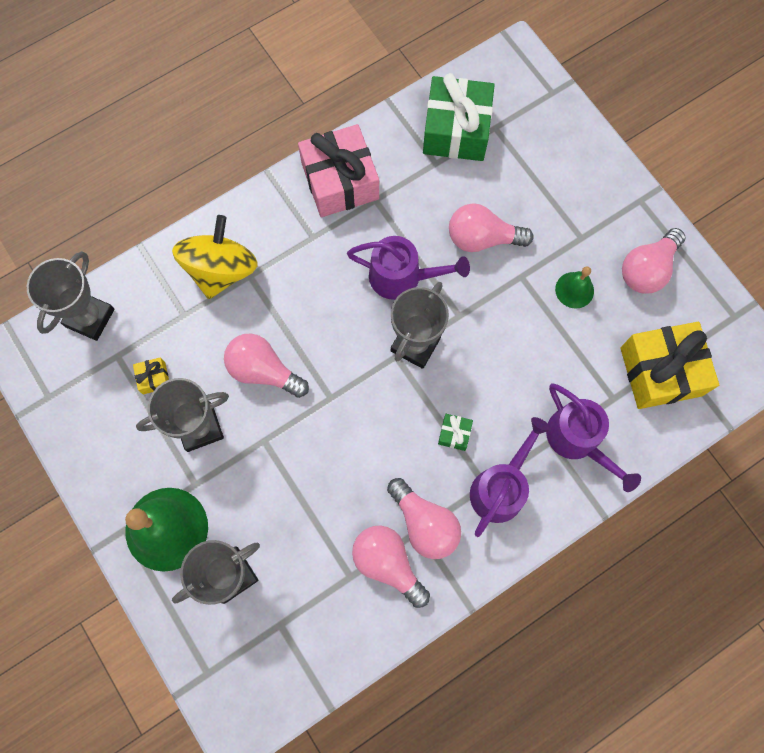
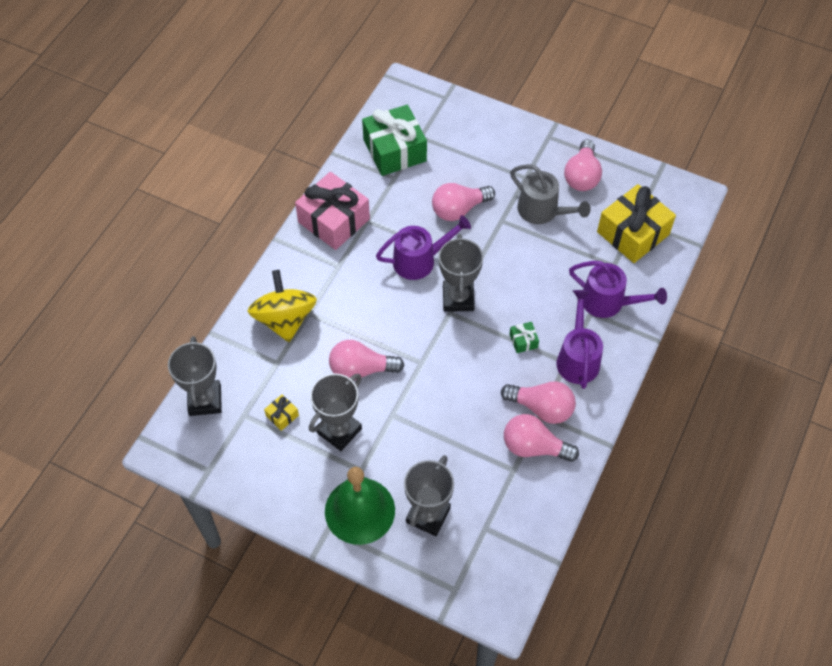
camera: 30 degrees left, 15 degrees down
(574, 290) = (543, 211): green bell -> grey watering can

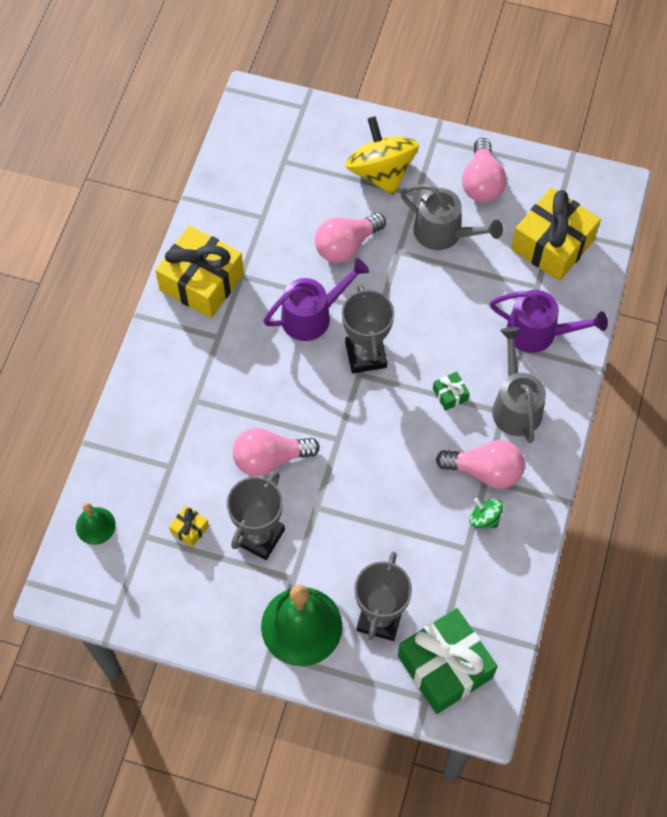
camera: 10 degrees left, 5 degrees up
(205, 400) = (95, 525): grey trophy -> green bell
(285, 319) = (169, 412): yellow spinning top -> yellow spinning top (381, 172)
(334, 220) = (202, 282): pink gift -> yellow gift
(394, 150) = (256, 183): green gift -> green gift (444, 667)
(534, 447) = (484, 518): pink light bulb -> green spinning top
(577, 357) = (515, 405): purple watering can -> grey watering can

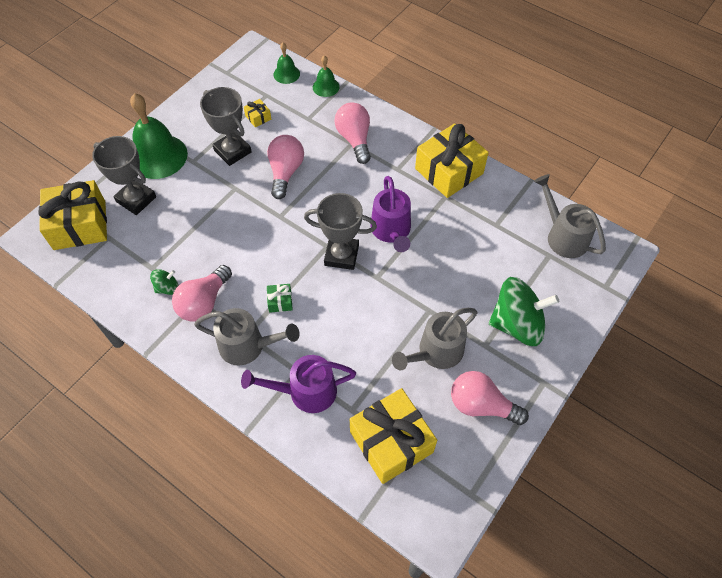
camera: 110 degrees right, 5 degrees down
(104, 465) = (326, 87): none -> green bell
(253, 153) = (563, 236): none -> grey watering can
(346, 246) = (448, 274): pink light bulb -> pink light bulb (354, 139)
(381, 172) = (517, 324): yellow spinning top -> green spinning top
(444, 667) = (80, 225): green gift -> yellow gift
(539, 333) = (305, 392): purple watering can -> purple watering can turned 45 degrees clockwise

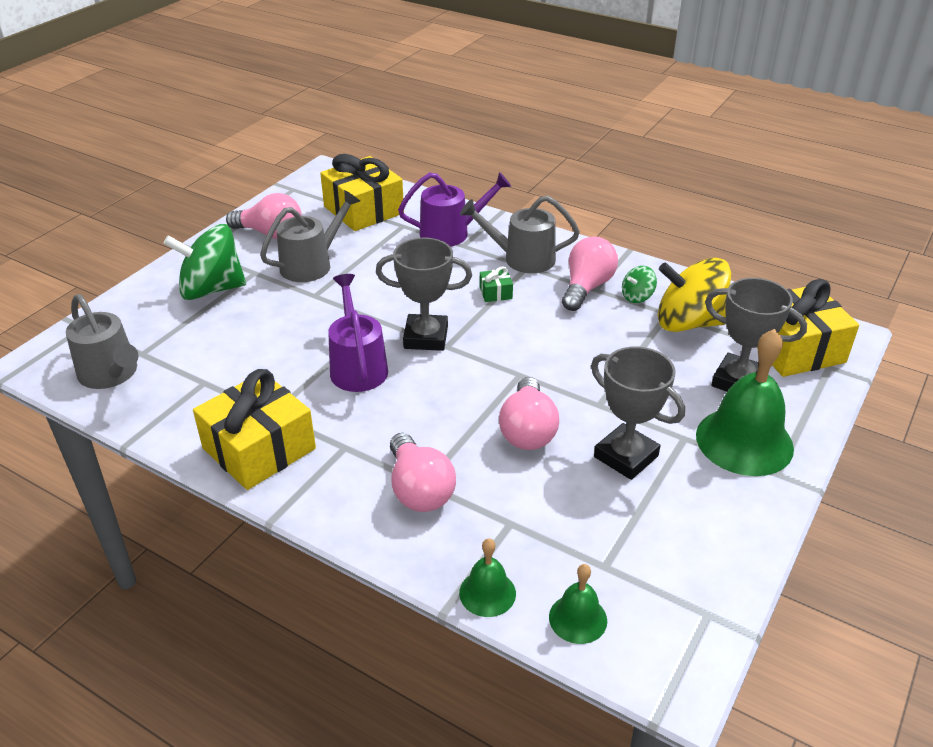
camera: 175 degrees right, 20 degrees down
(141, 256) = (688, 323): none -> yellow spinning top
(258, 117) = (604, 518): yellow gift -> none

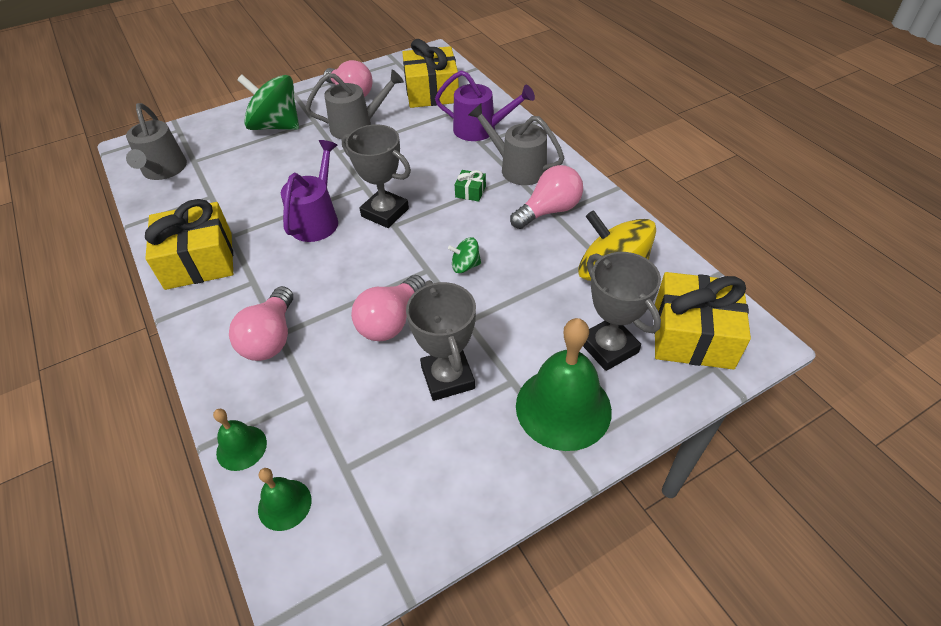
camera: 30 degrees right, 10 degrees up
(637, 297) = (586, 233): green spinning top -> green spinning top (465, 266)

